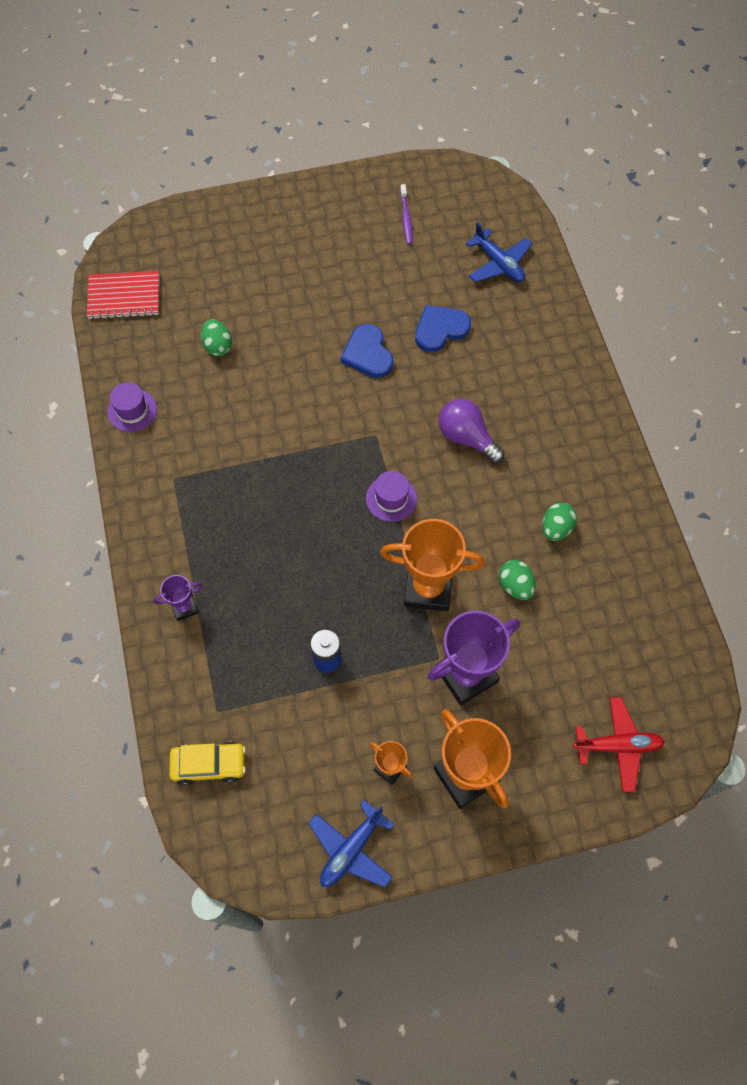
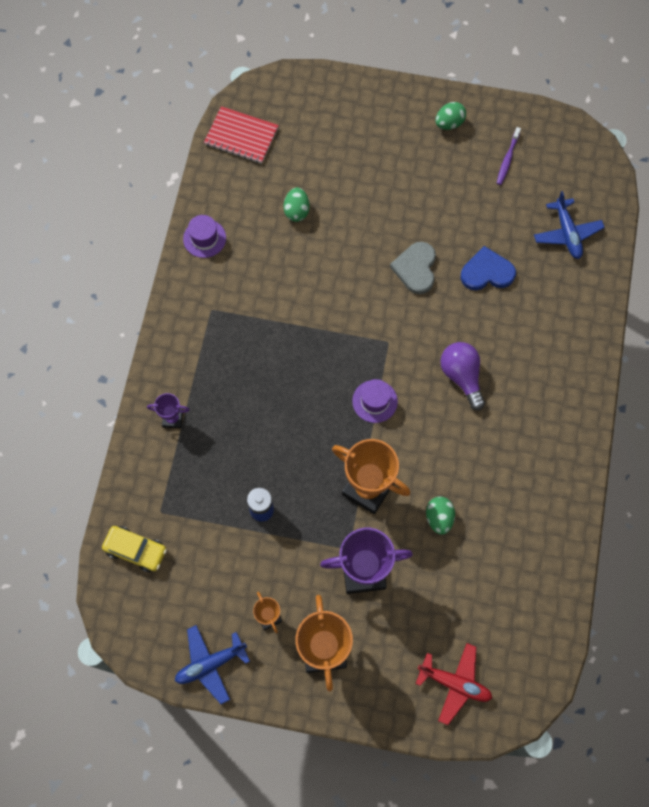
camera: 25 degrees right, 5 degrees up
(368, 354) = (416, 268): blue heart -> grey heart
(556, 528) = (496, 485): green egg -> green egg (449, 123)

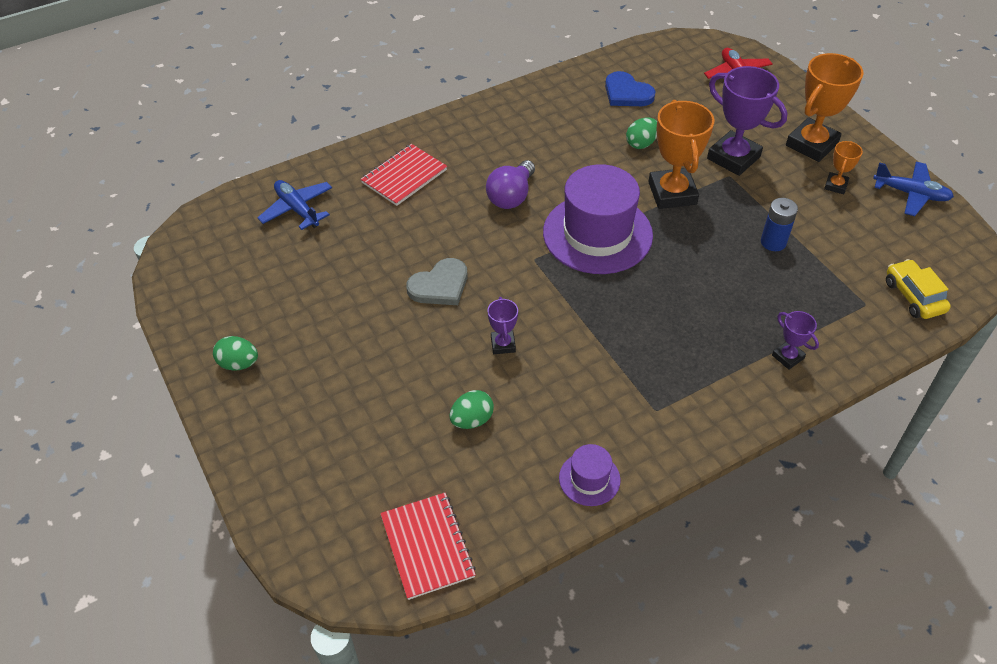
camera: 130 degrees left, 20 degrees down
(334, 268) = (503, 344): none -> purple trophy
(374, 401) = (597, 234): purple hat -> purple hat, size x2.18
(487, 272) = (392, 237): blue heart -> blue heart (627, 93)
(507, 159) = (246, 293): purple toothbrush -> none
(545, 322) = (404, 176): none -> red notebook
(567, 233) = (297, 209): blue plane -> blue plane turned 75 degrees counterclockwise

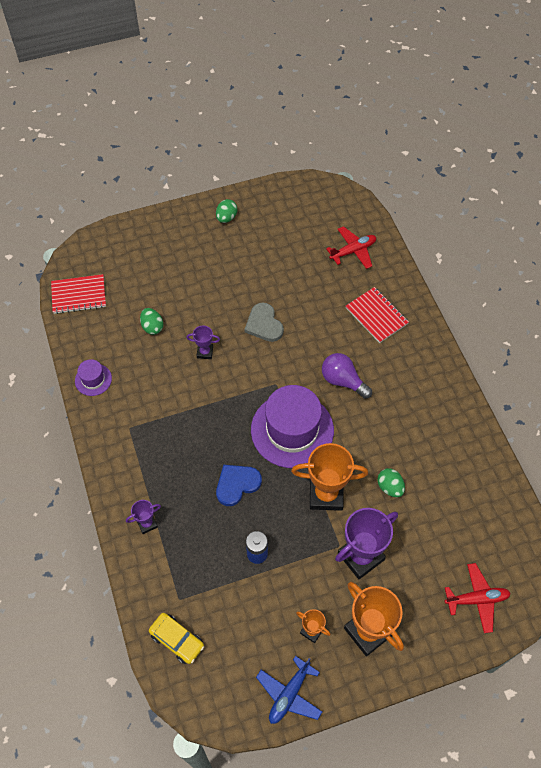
camera: 100 degrees right, 10 degrees up
(297, 209) = (353, 251): blue plane -> red plane
(627, 93) = (459, 493): blue heart -> blue heart (237, 484)
(913, 296) = (177, 640): yellow car -> yellow car turned 45 degrees clockwise

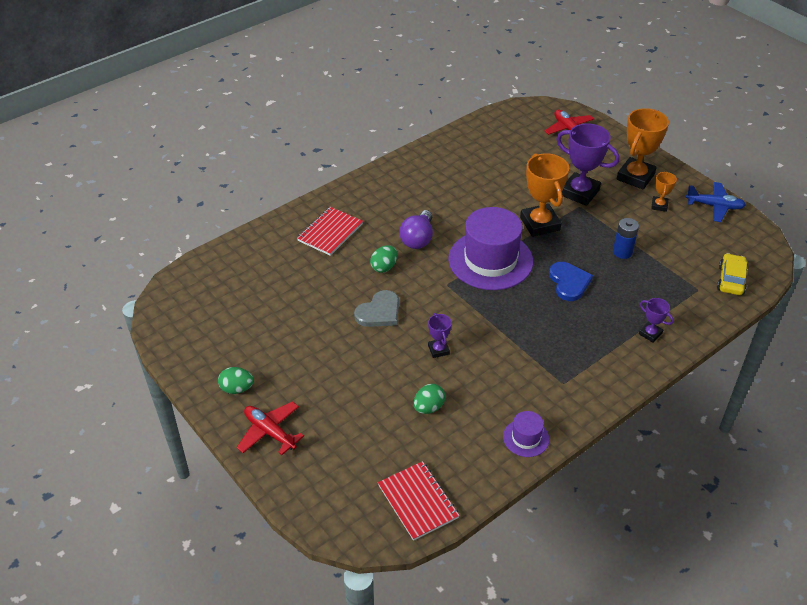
camera: 110 degrees left, 15 degrees down
(237, 484) = (569, 282): blue heart -> blue heart turned 135 degrees counterclockwise
(353, 251) = (251, 267): red plane -> red plane (270, 432)
(390, 487) = (508, 189): green egg -> green egg (384, 267)

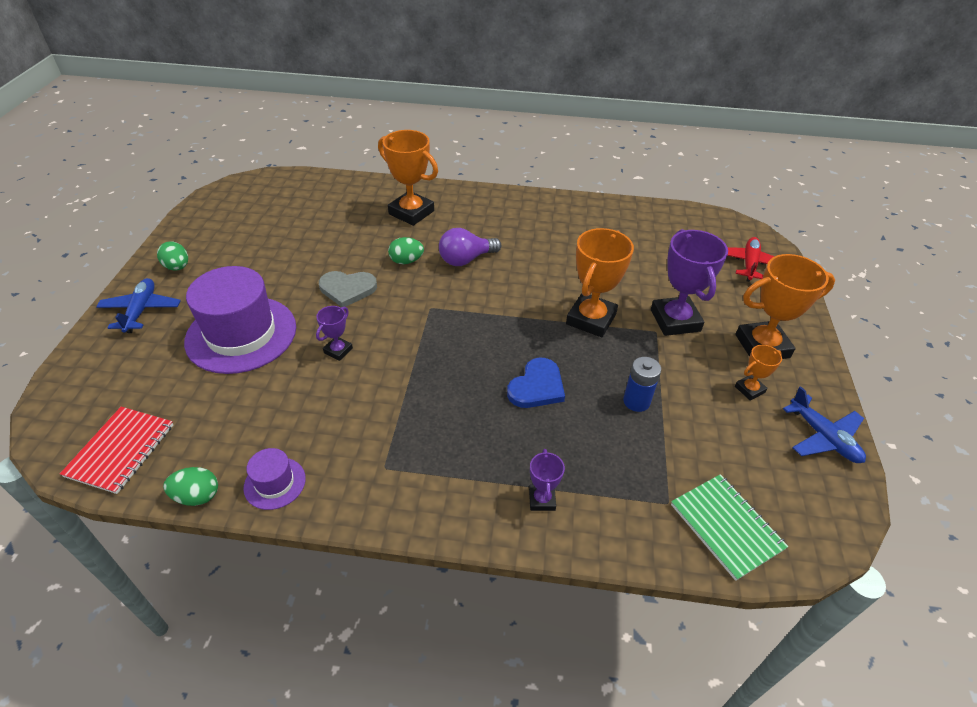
camera: 45 degrees right, 0 degrees up
(270, 432) = (141, 310): red plane -> blue plane
(330, 232) = (411, 212): red notebook -> orange trophy
(428, 407) = (255, 387): green egg -> green egg (197, 496)
(490, 260) = (497, 316): purple hat -> purple hat (241, 334)
(730, 280) = (726, 526): yellow car -> green notebook

